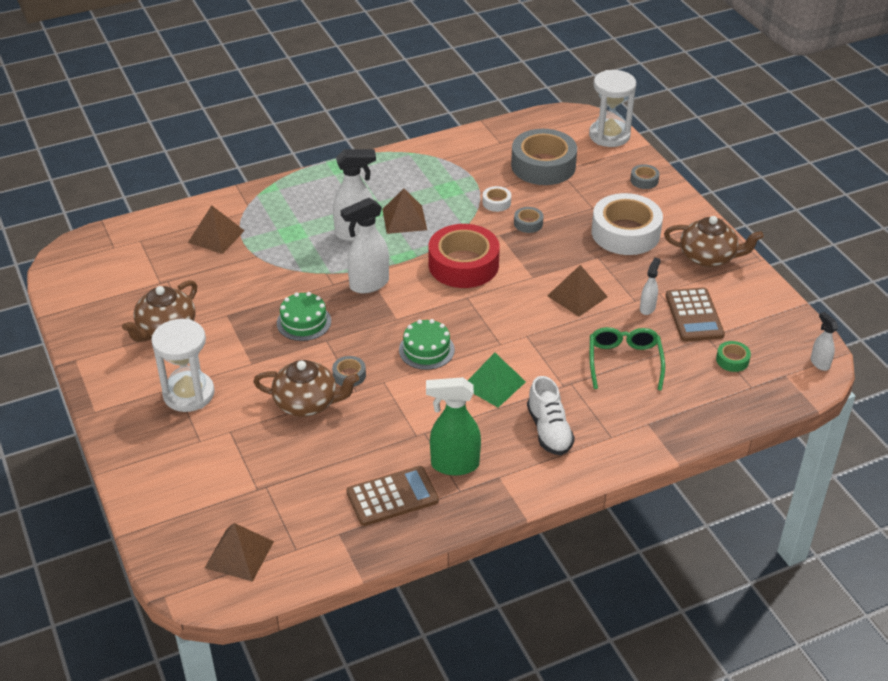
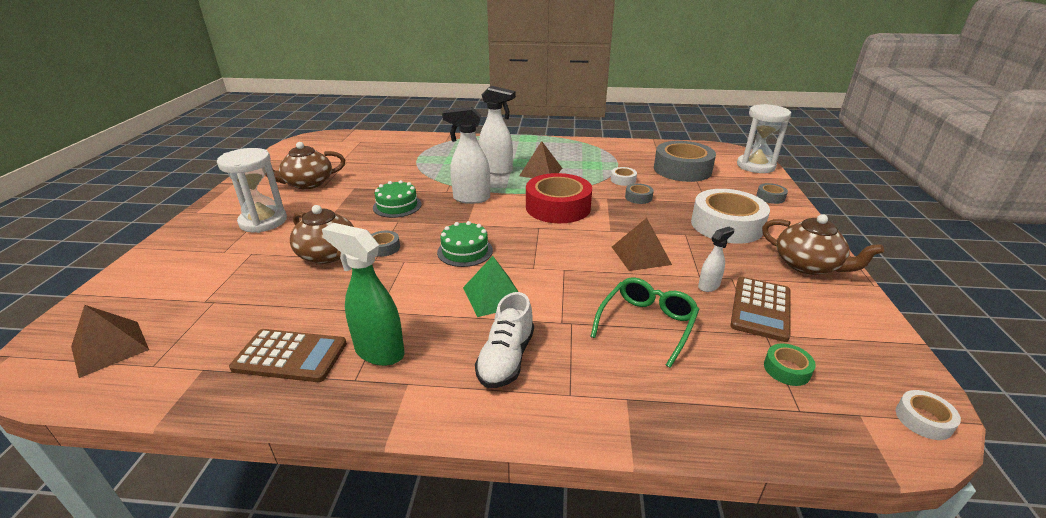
camera: 30 degrees right, 10 degrees down
(216, 236) = (405, 150): brown pyramid -> none
(819, 363) = (923, 420): white spray bottle -> white tape

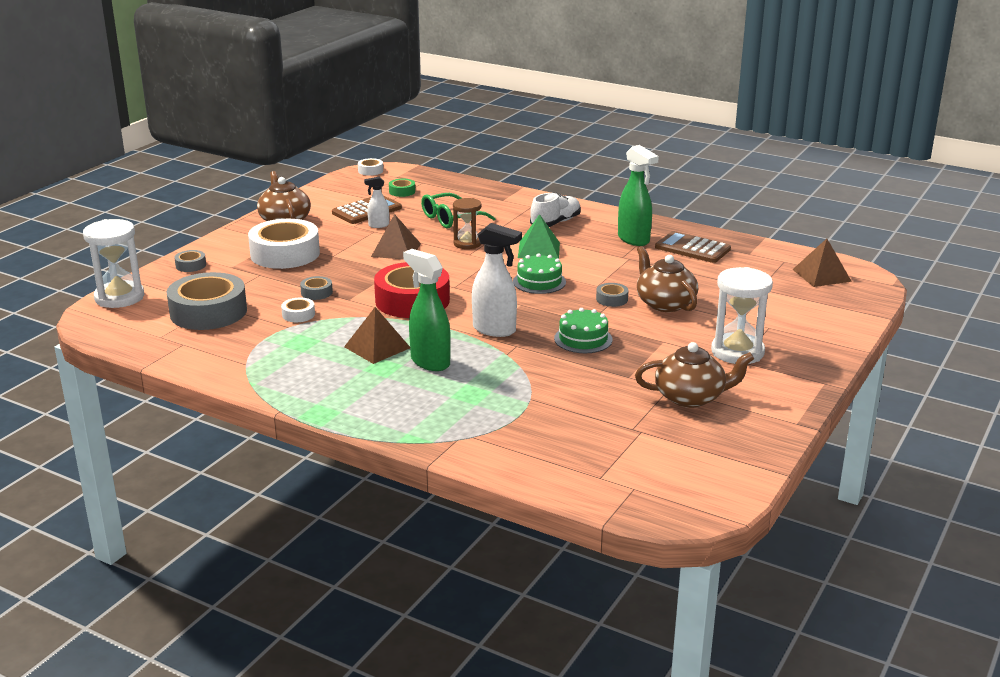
camera: 155 degrees left, 5 degrees down
(497, 170) = (429, 362): white spray bottle -> green spray bottle
(581, 284) = (467, 243): none -> brown hourglass

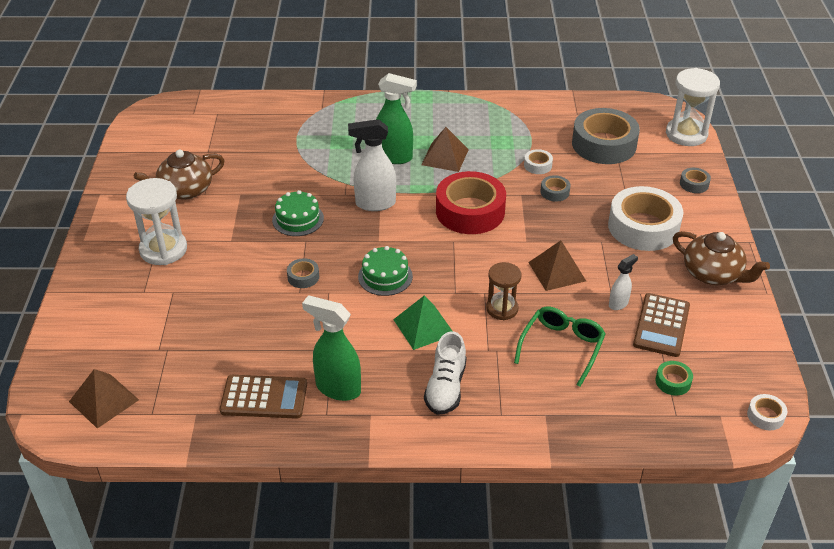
camera: 150 degrees right, 15 degrees up
(665, 303) = (251, 289): brown teapot -> none

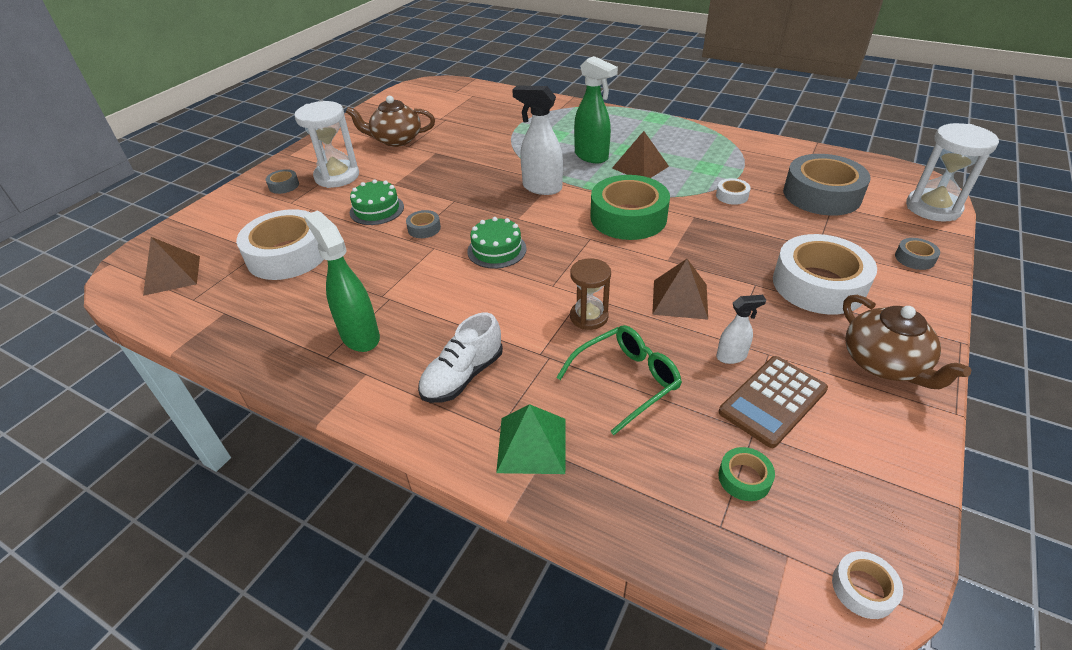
camera: 30 degrees right, 0 degrees up
(199, 343) = (288, 254): none -> white tape
(264, 397) = (290, 320): brown calculator -> none
(298, 219) = (463, 182): green cake -> green cake (377, 209)
(424, 327) = (493, 307): green pyramid -> green pyramid (532, 445)
(470, 211) = (628, 217): red tape -> green tape
(554, 192) = (733, 223): grey tape -> grey tape (284, 185)

